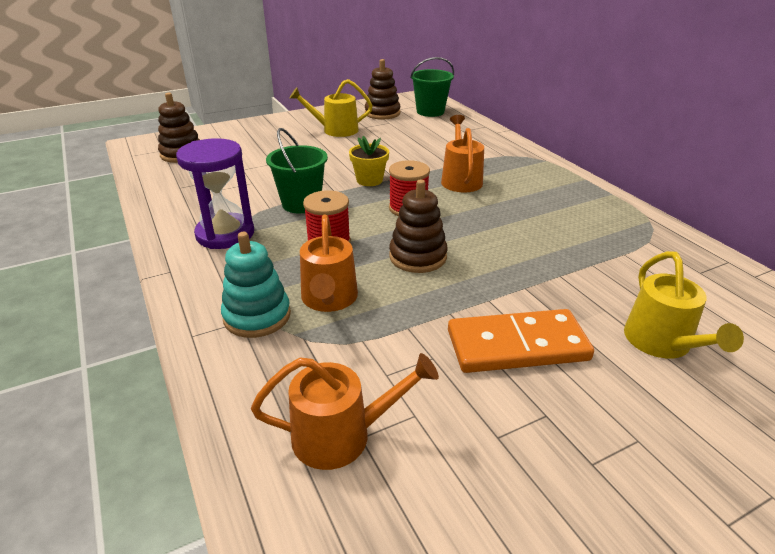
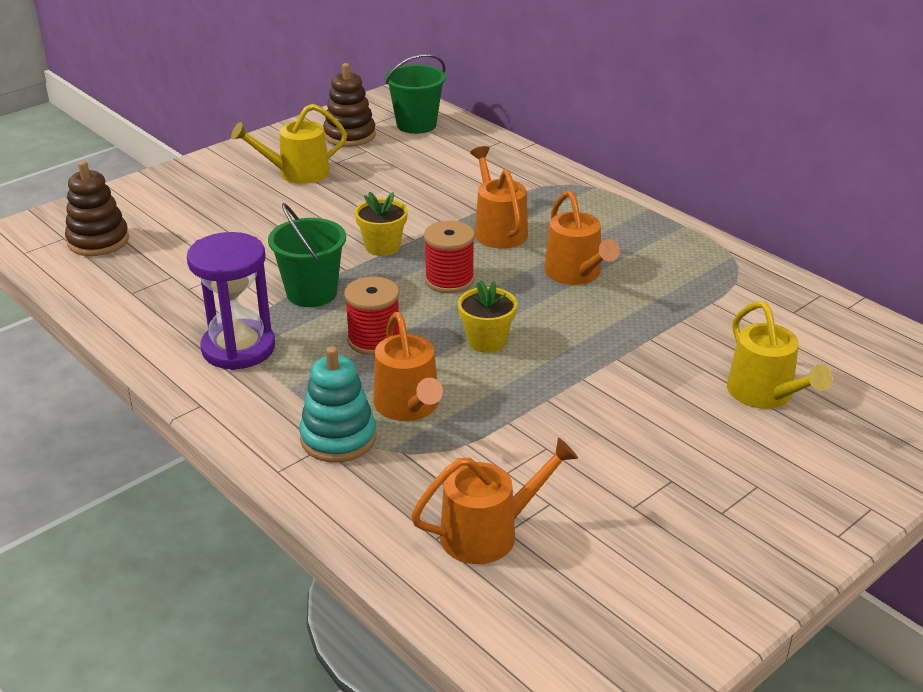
camera: 15 degrees left, 0 degrees up
(418, 257) = (486, 341): brown stacking toy -> yellow flower pot
(511, 217) = (576, 274): none -> orange watering can
(517, 345) = (626, 421): orange domino -> none

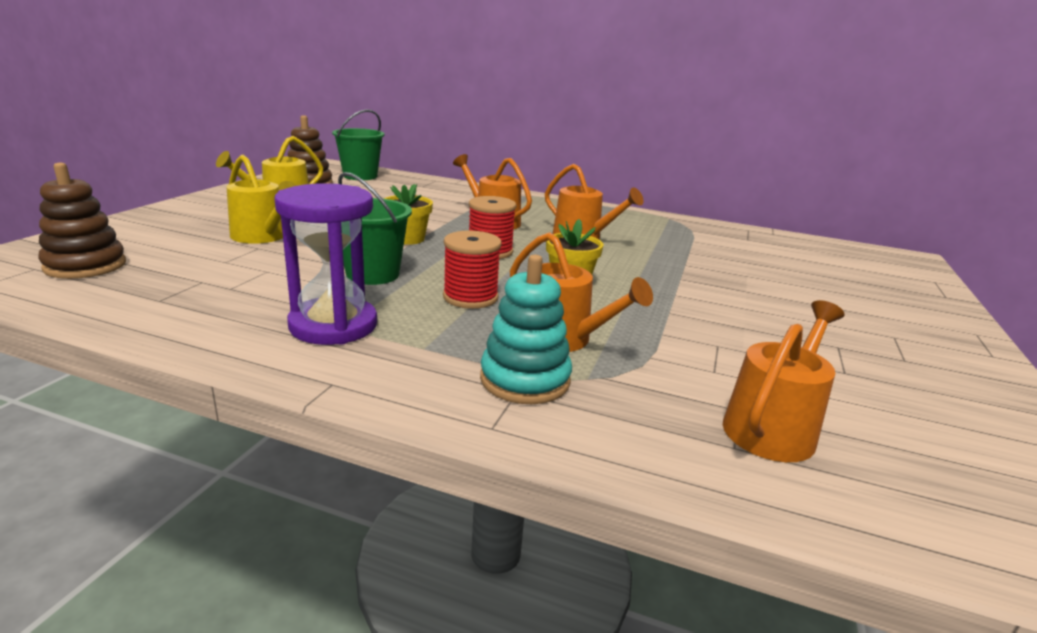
camera: 30 degrees left, 10 degrees down
(765, 394) = (805, 282): yellow watering can -> yellow watering can (263, 236)

